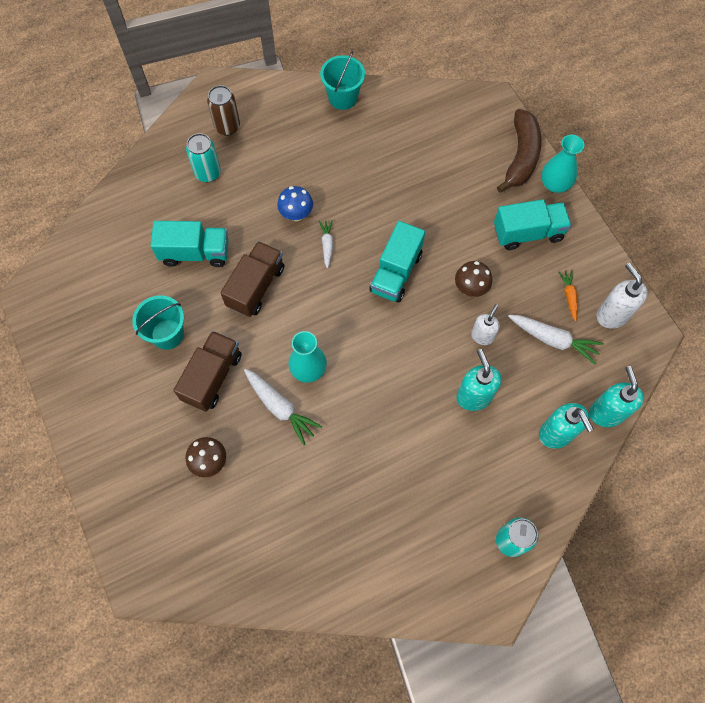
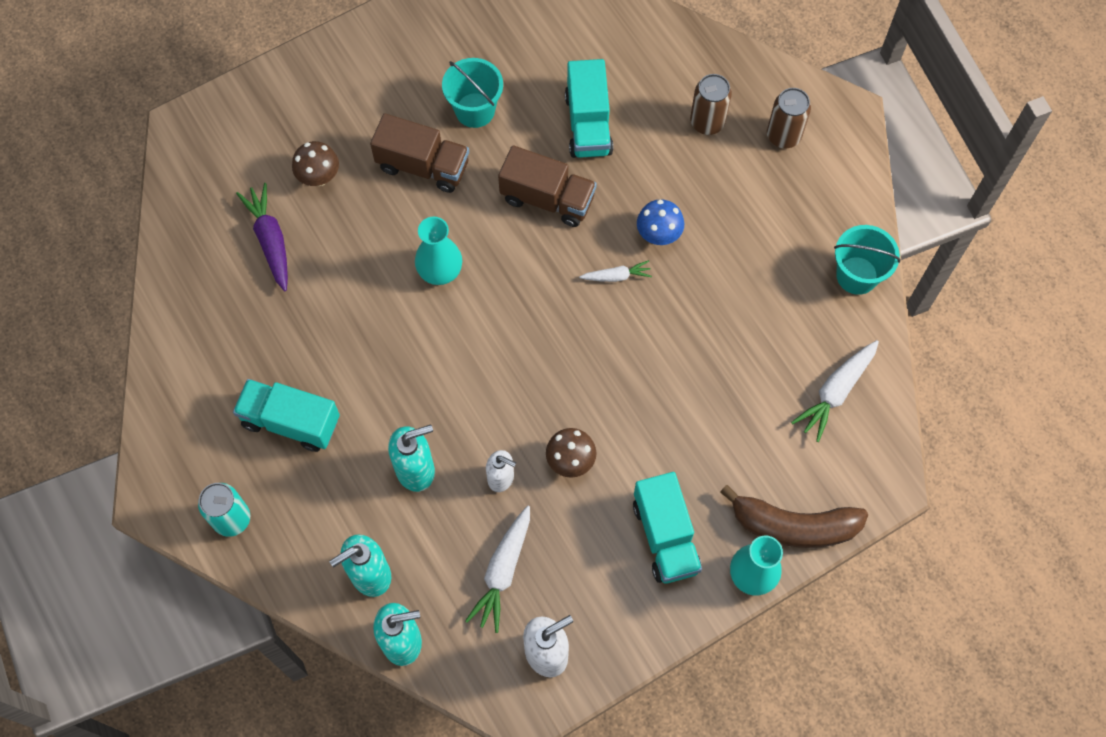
camera: 85 degrees right, 0 degrees up
(208, 173) = (707, 122): turquoise can -> brown can
(264, 504) = (270, 240): none -> purple carrot
(280, 407) = (389, 244): white carrot -> white carrot (836, 392)
(396, 272) = (584, 364): turquoise truck -> turquoise truck (291, 422)
(569, 296) = (570, 594): orange carrot -> none

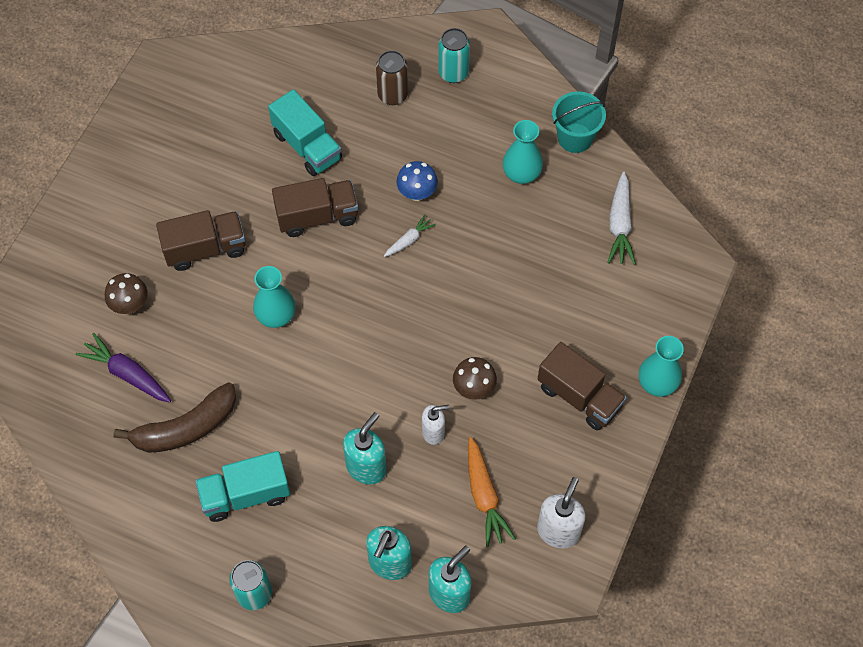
camera: 35 degrees left, 5 degrees down
(475, 110) = (214, 186): turquoise bucket -> none
(503, 571) = (484, 496): white carrot -> orange carrot
(665, 536) = (579, 396): turquoise truck -> brown truck
(775, 278) = (521, 174): none -> turquoise vase
(783, 136) = (453, 73): brown can -> turquoise can
(794, 526) = (660, 332): brown banana -> brown banana (186, 428)

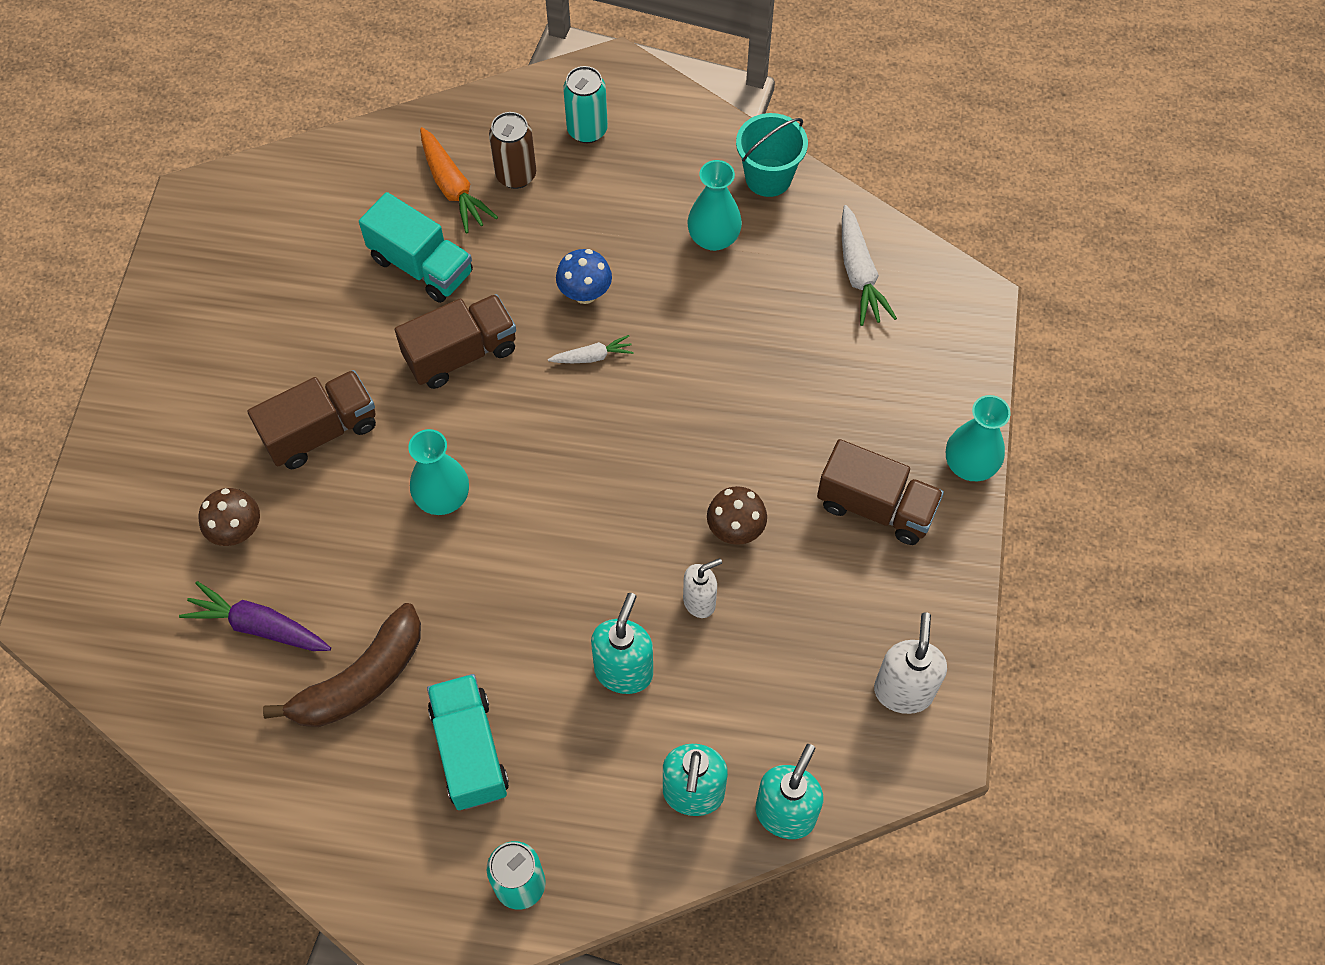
camera: 15 degrees left, 0 degrees up
(245, 495) = (469, 750): turquoise truck -> turquoise truck turned 105 degrees clockwise
(409, 240) = (592, 356): white carrot -> white carrot turned 45 degrees clockwise
(484, 496) = (792, 669): orange carrot -> orange carrot (453, 187)

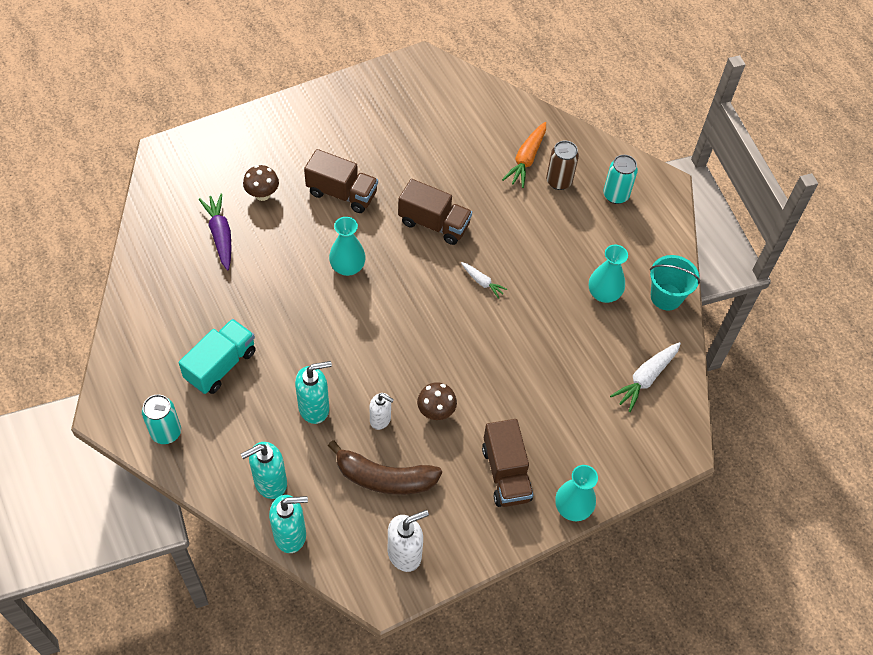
camera: 50 degrees right, 5 degrees down
(361, 680) = (224, 295): brown banana -> brown banana (384, 478)
(422, 265) = (469, 175): turquoise truck -> none
(585, 293) = (516, 255): blue mushroom -> none

